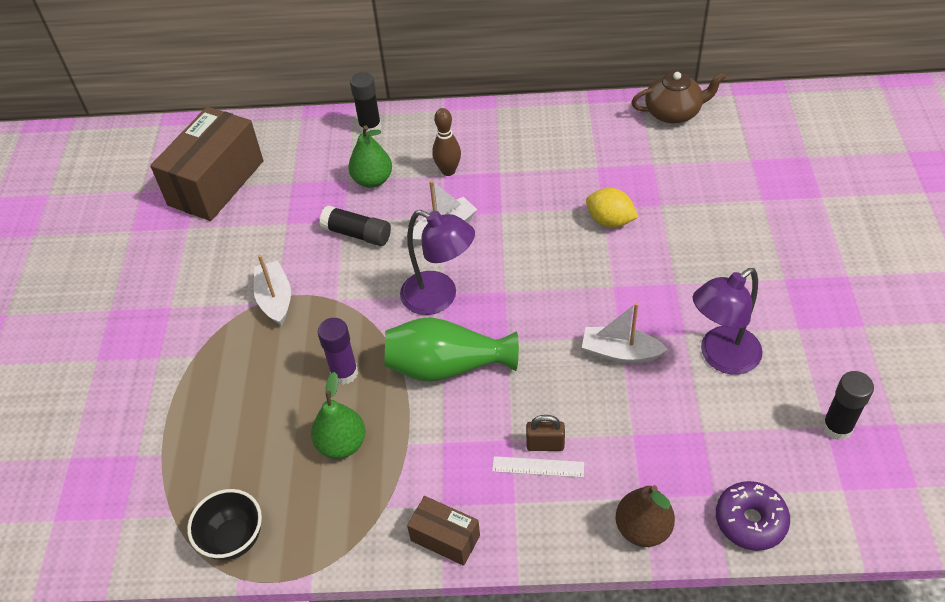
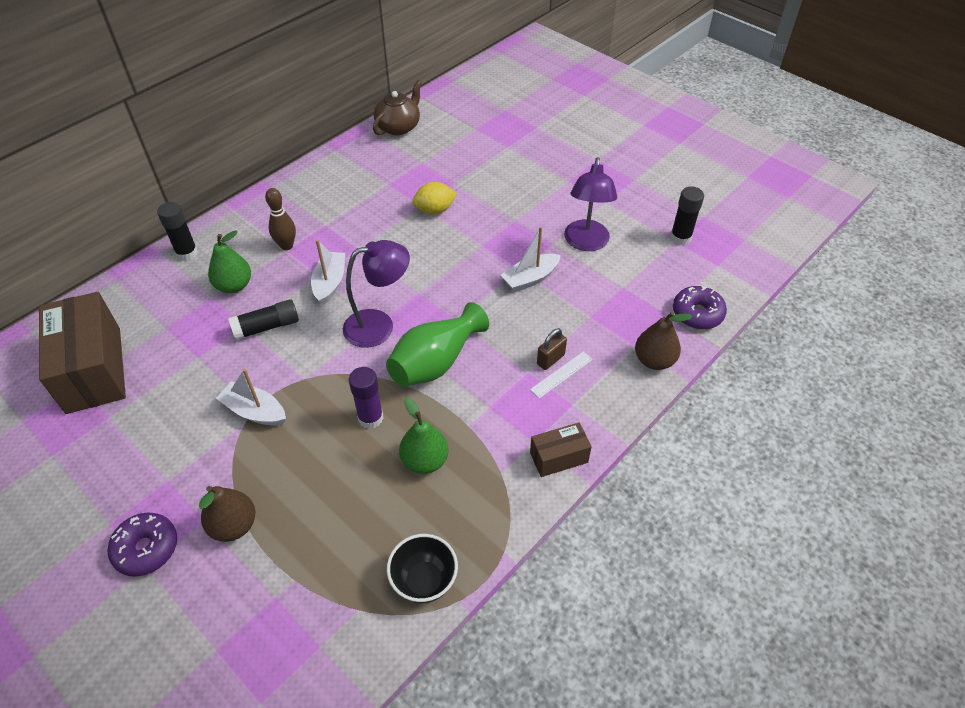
camera: 50 degrees left, 0 degrees up
(109, 347) = (146, 548): none -> purple donut
(171, 377) = (234, 525): none -> brown pear

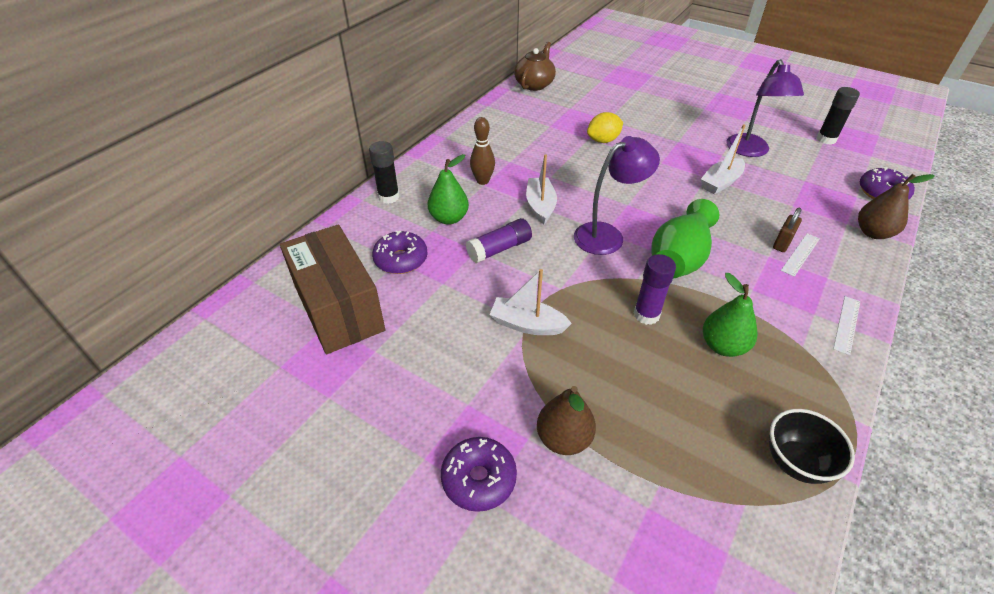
camera: 10 degrees left, 5 degrees down
(169, 326) = (401, 259): none -> purple donut
(267, 327) = (499, 249): black glue stick -> purple glue stick
(558, 457) = (847, 324): brown box -> white ruler

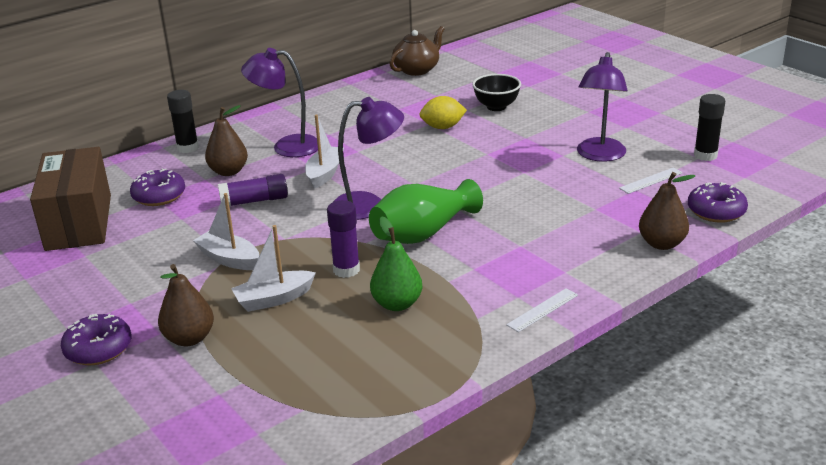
camera: 20 degrees right, 15 degrees down
(449, 218) = (228, 171): green pear -> brown pear
(482, 181) = (287, 146): brown bowling pin -> purple lamp
(721, 182) = (535, 179): white boat -> white boat (274, 299)
(782, 243) = (546, 237): brown padlock -> none
(795, 462) = (378, 393): black bowl -> black bowl (496, 107)
(800, 254) = (556, 249): white ruler -> white ruler (651, 180)

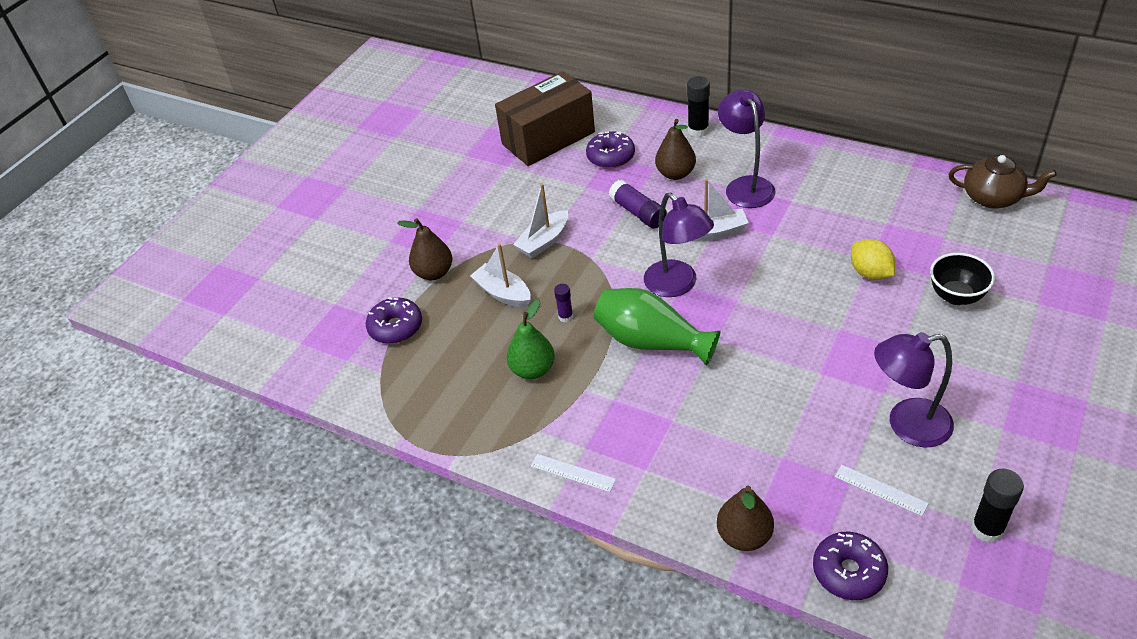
camera: 70 degrees right, 15 degrees up
(98, 349) = (403, 235): purple donut -> purple donut (396, 327)
(229, 259) = (544, 242): white boat -> white boat turned 150 degrees counterclockwise
(346, 270) = (565, 317): purple glue stick -> purple glue stick, size x0.60

